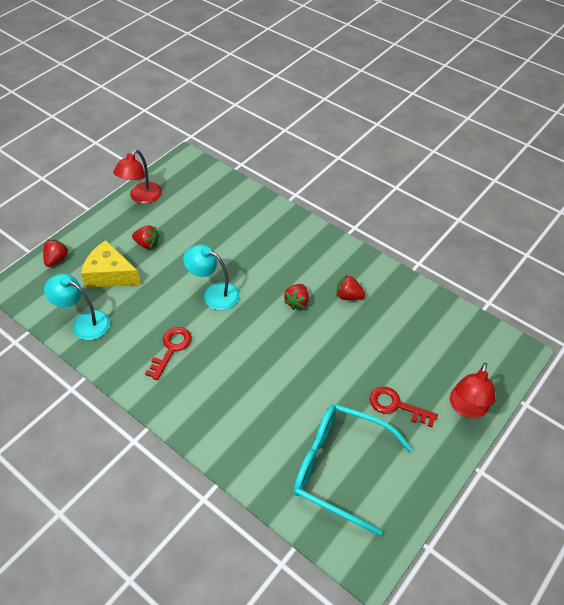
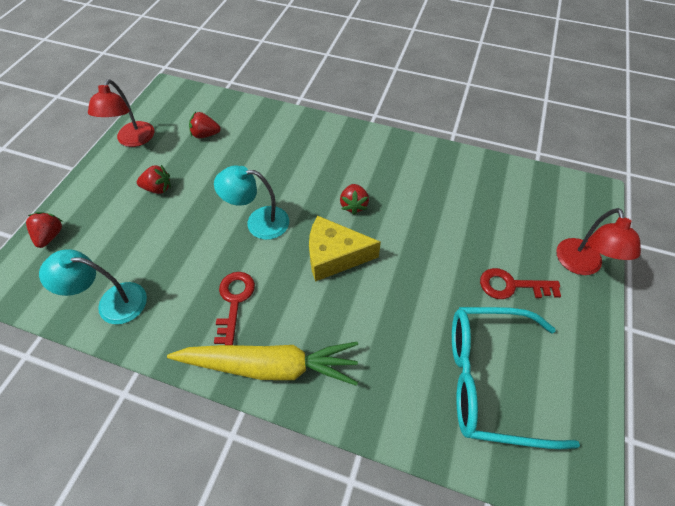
camera: 20 degrees left, 5 degrees up
(110, 274) = (126, 235): yellow cheese -> yellow cheese (334, 256)
(178, 403) = (270, 366): none -> yellow carrot
(348, 296) = (404, 184): red strawberry -> red strawberry (205, 135)

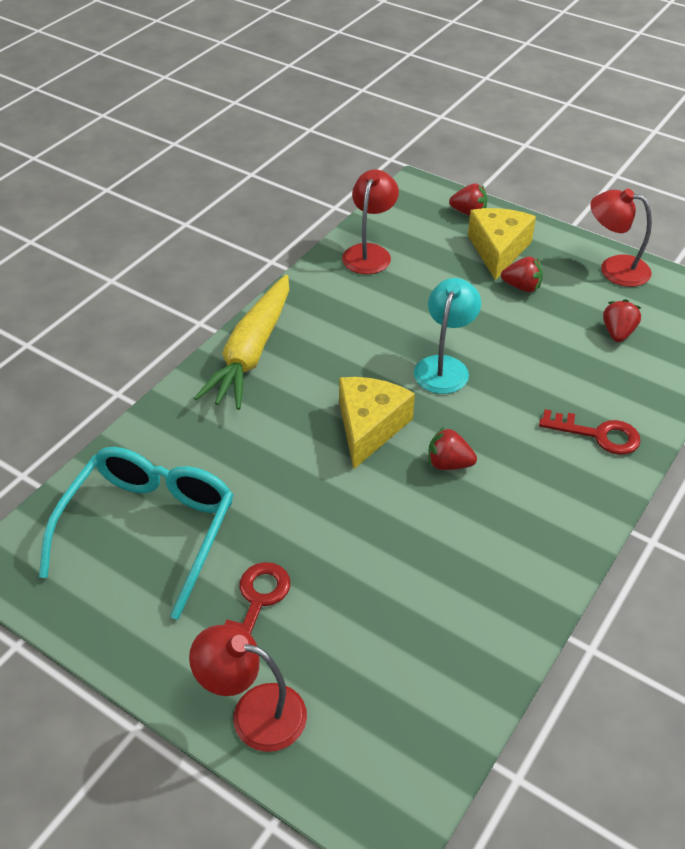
camera: 105 degrees right, 10 degrees down
(109, 208) = (498, 250): none -> yellow cheese
(112, 302) = (369, 253): turquoise lamp -> red lamp
(158, 188) = (522, 287): red strawberry -> red strawberry turned 90 degrees counterclockwise
(234, 301) = (337, 335): red key -> red key (597, 434)

